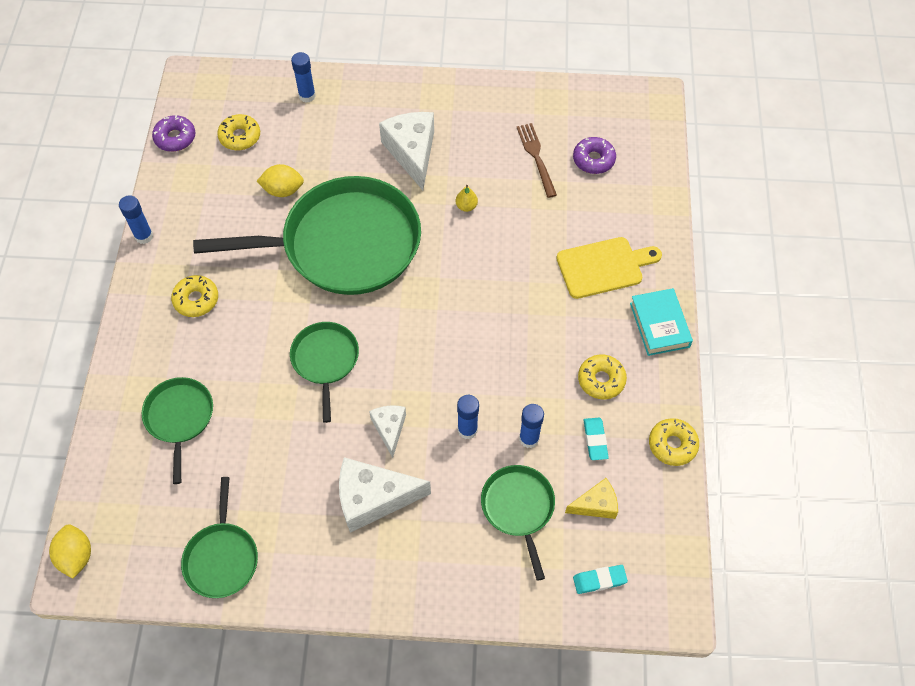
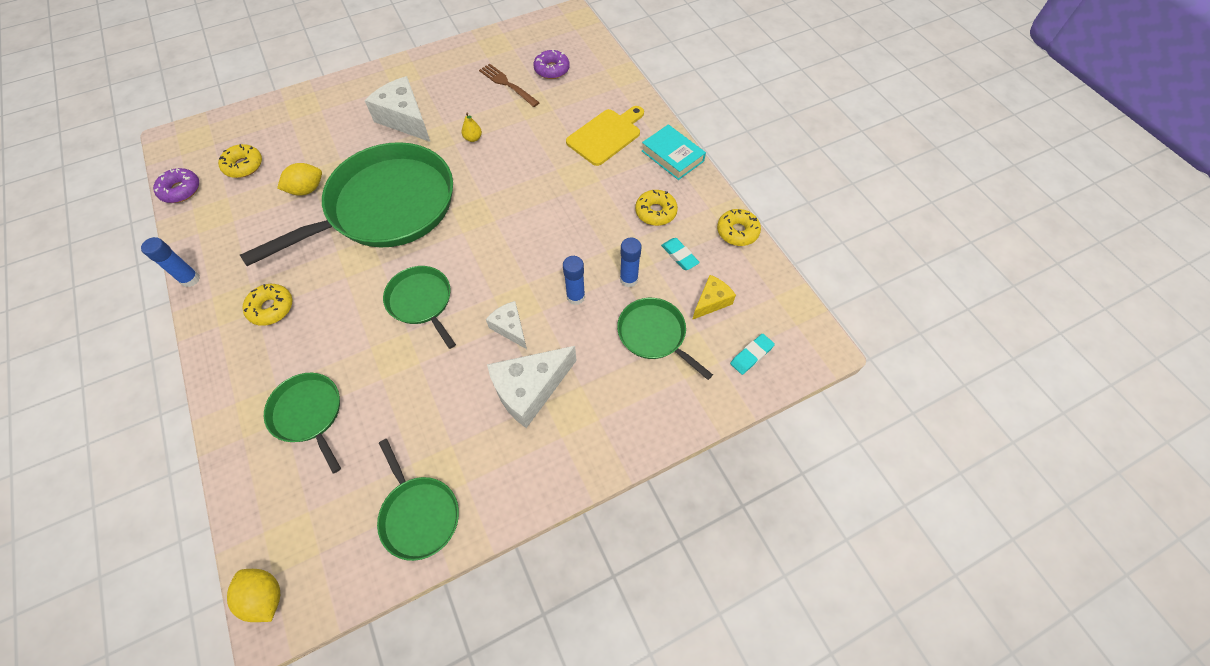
camera: 30 degrees left, 0 degrees up
(307, 96) = (289, 114): blue glue stick -> none

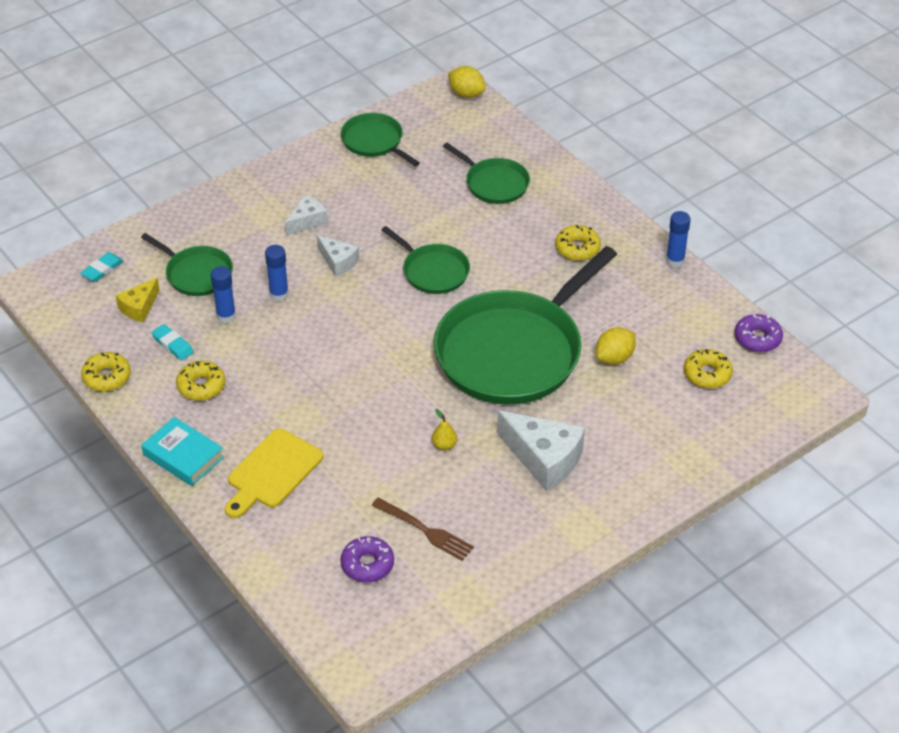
camera: 170 degrees right, 15 degrees down
(530, 389) = (307, 221): white cheese -> white cheese, size x0.56

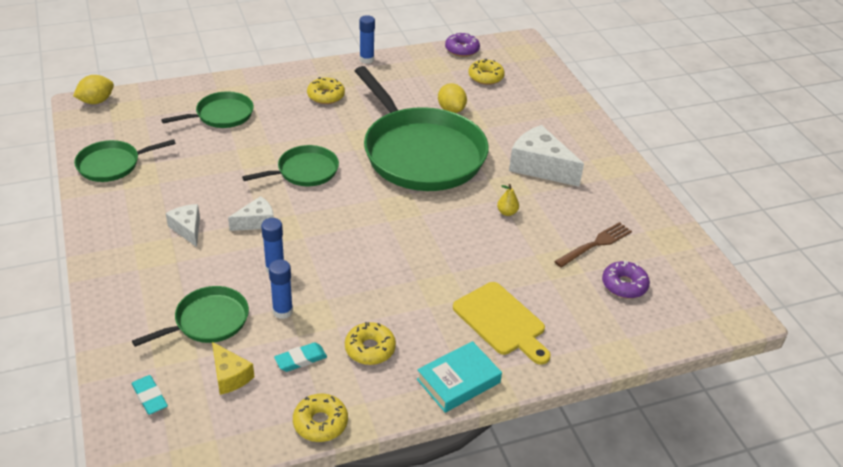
camera: 75 degrees left, 5 degrees down
(544, 459) = (540, 167): white cheese -> white cheese turned 105 degrees counterclockwise

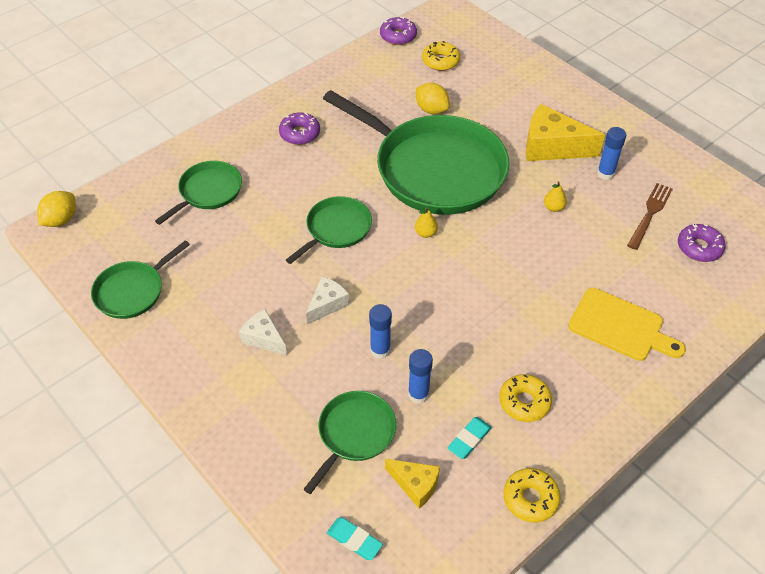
camera: 20 degrees left, 10 degrees up
(326, 96) = (300, 133): yellow donut -> purple donut
(366, 59) = (312, 77): blue glue stick -> blue glue stick (605, 174)
(378, 197) = (425, 233): none -> yellow pear
(458, 381) = (622, 403): turquoise book -> none
(540, 167) = (552, 147): white cheese -> yellow cheese

